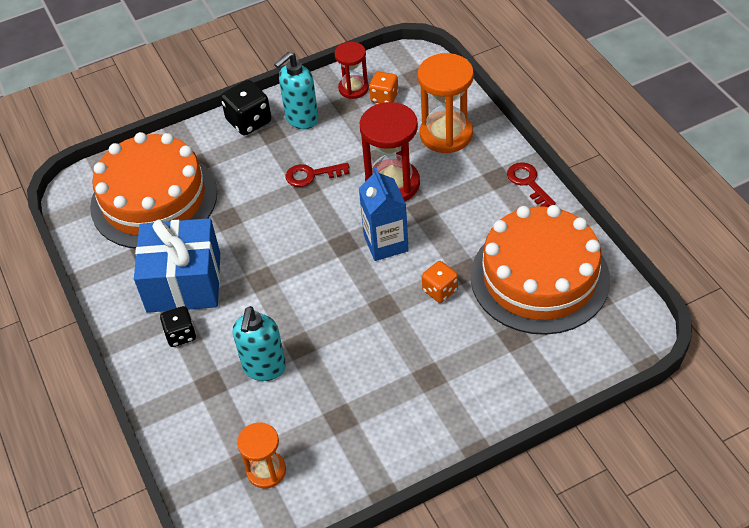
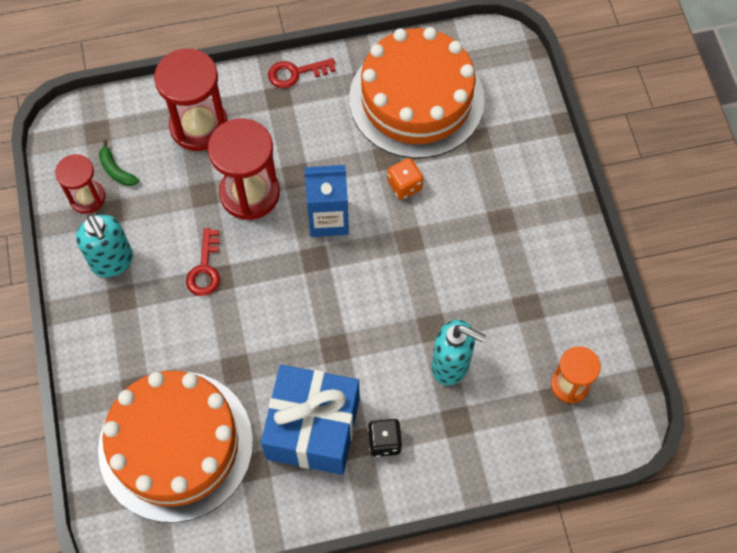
camera: 80 degrees left, 15 degrees up
(249, 121) = (91, 319): black dice -> none
(384, 97) = (116, 170): orange dice -> green banana
(446, 134) = (199, 126): orange hourglass -> red hourglass

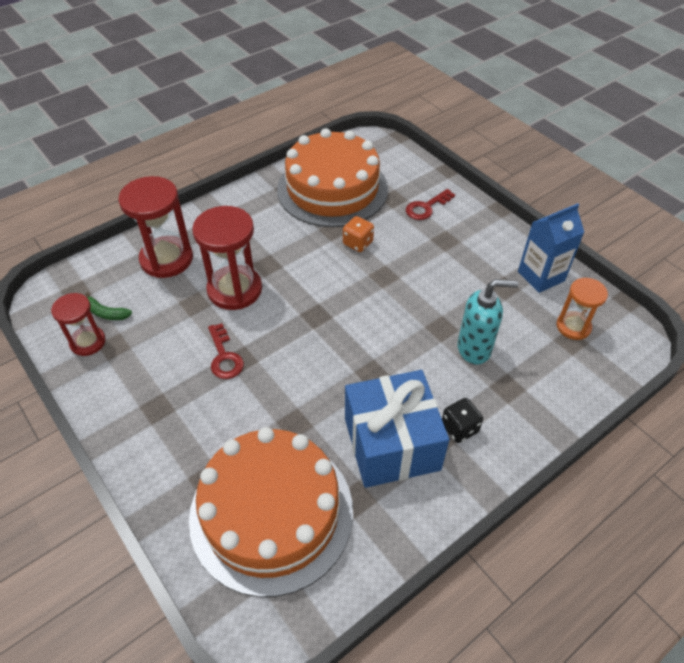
camera: 25 degrees left, 15 degrees down
(112, 262) = (134, 382): turquoise soap dispenser -> none
(295, 73) = (229, 202): red key -> red key (426, 207)
(328, 219) = (311, 284): blue carton -> blue carton (541, 276)

